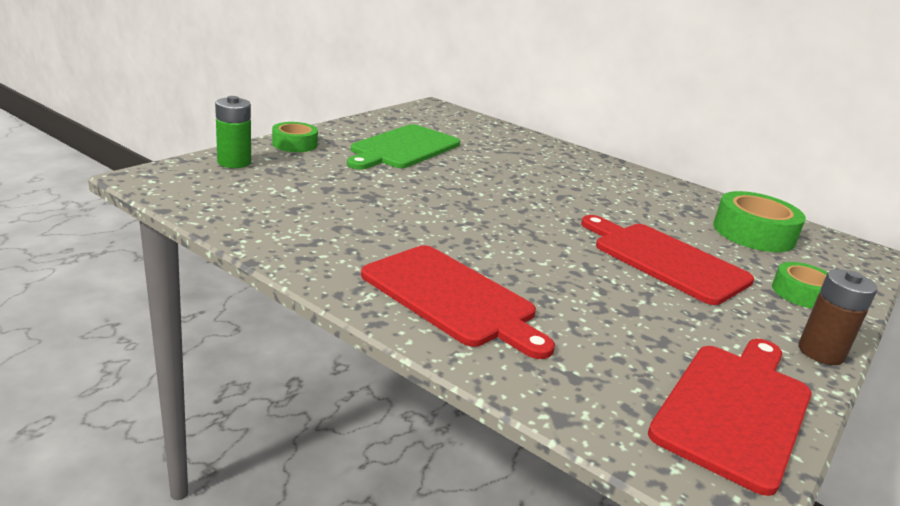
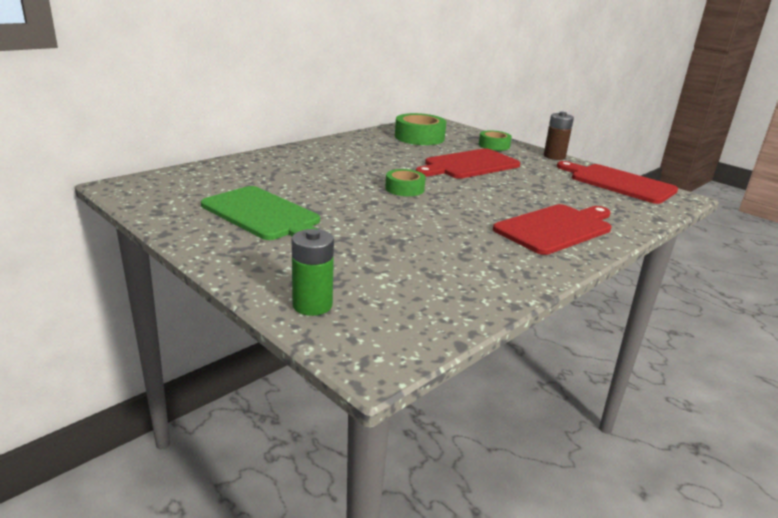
camera: 80 degrees left, 0 degrees up
(294, 144) = (248, 268): green tape -> green tape (404, 189)

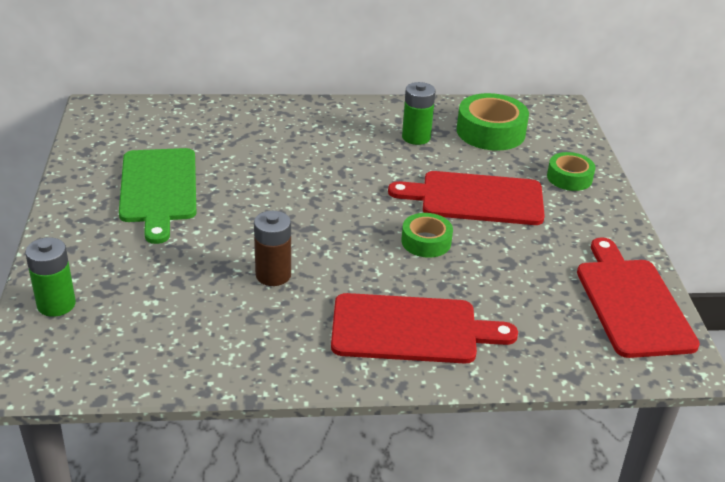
camera: 40 degrees right, 10 degrees up
(384, 148) = (416, 137): none -> green battery
(404, 189) = (339, 207): green tape -> green tape (426, 242)
(554, 156) = (624, 225): brown battery -> brown battery (273, 275)

